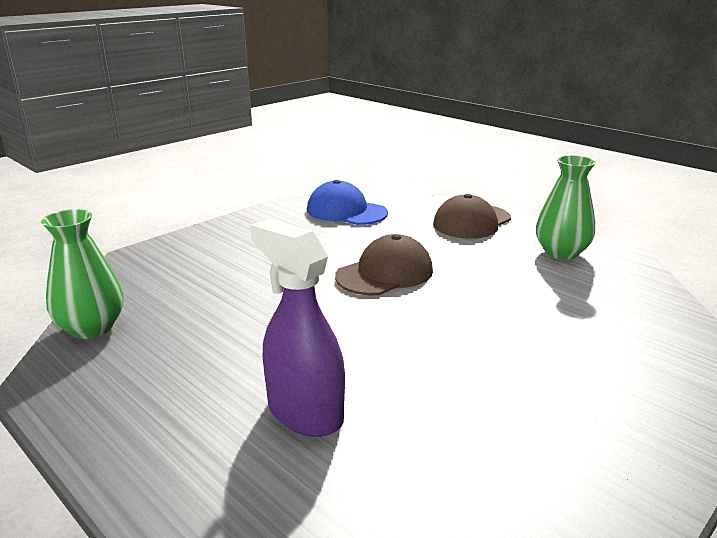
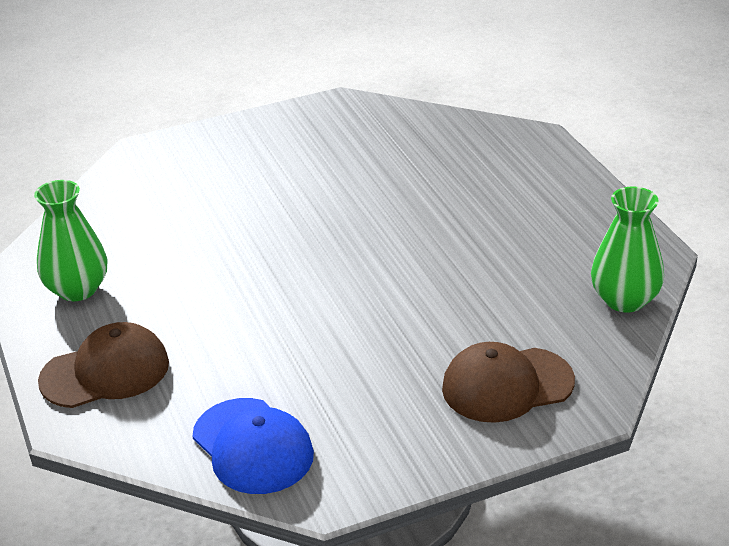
camera: 155 degrees left, 10 degrees up
(304, 412) = (456, 189): purple spray bottle -> none
(385, 273) = (298, 304): brown cap -> brown cap (507, 385)

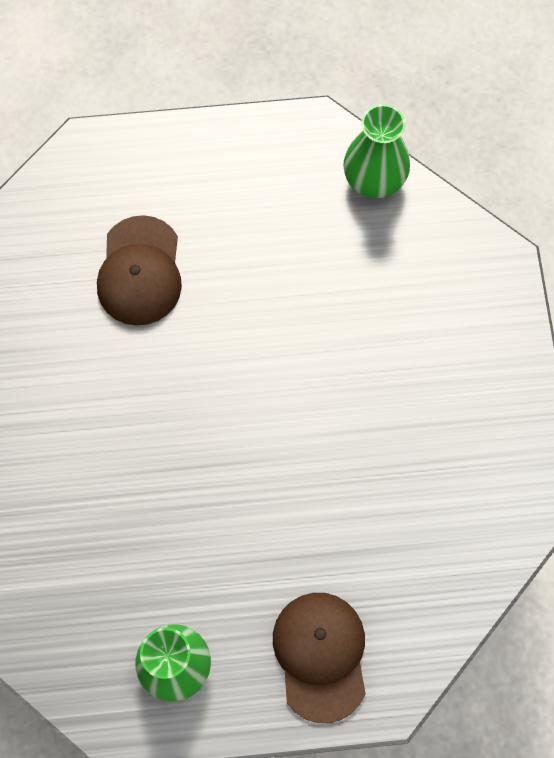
camera: 75 degrees left, 35 degrees up
(253, 446) = (465, 541): blue cap -> none
(507, 385) = (453, 313): brown cap -> brown cap (140, 271)

